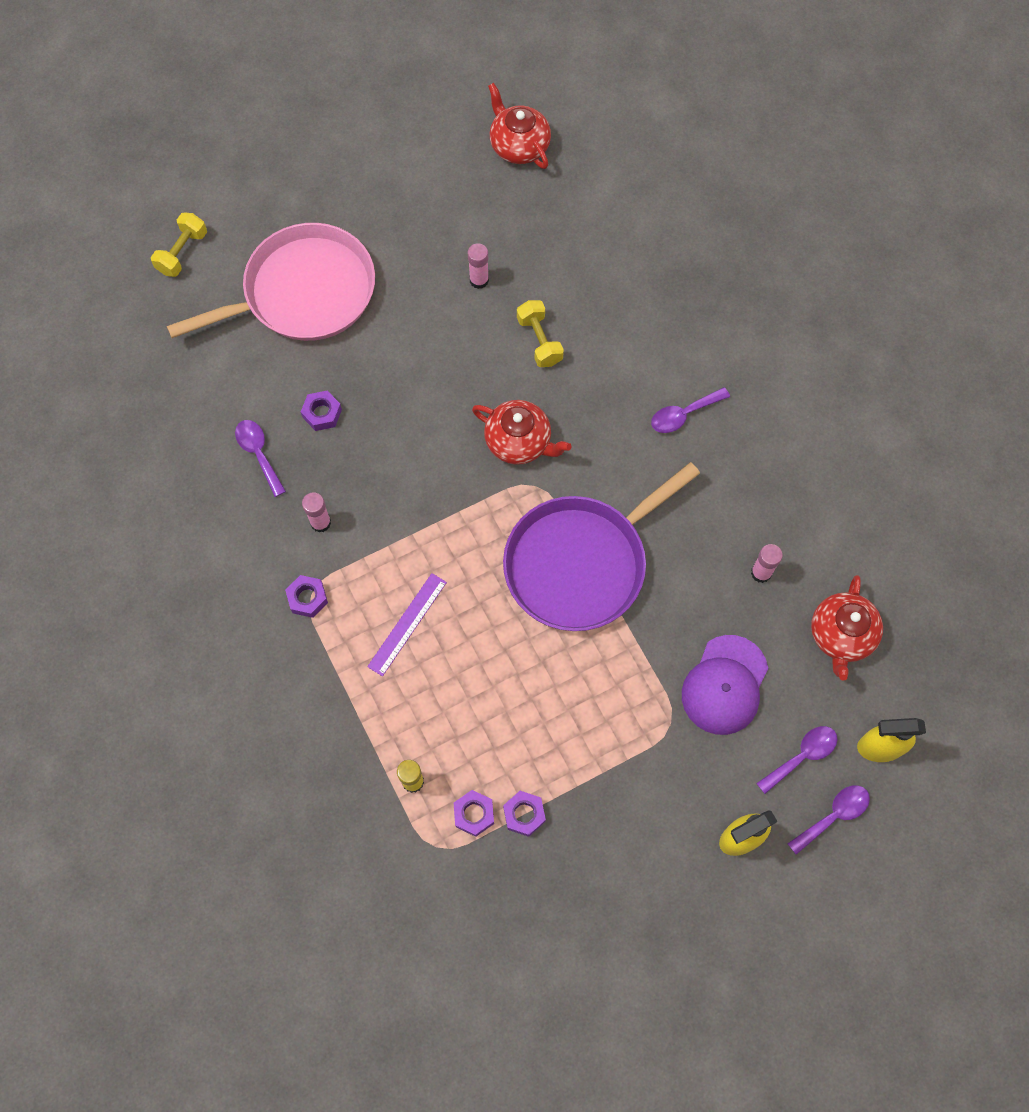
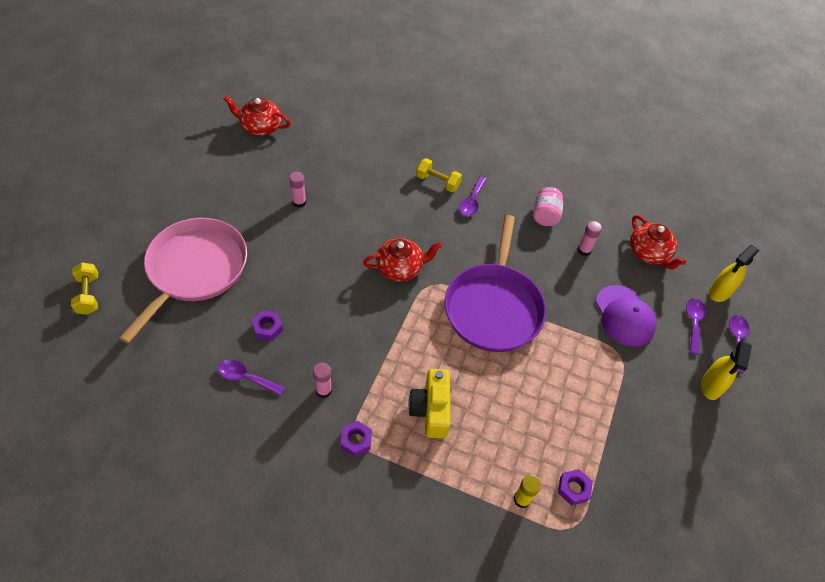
camera: 45 degrees left, 15 degrees down
(407, 624) = (431, 410): purple ruler -> yellow camera
(524, 814) = (599, 465): purple nut -> none
(539, 341) = (362, 212): yellow dumbbell -> yellow dumbbell (437, 182)
(757, 495) = (545, 216): none -> pink jar

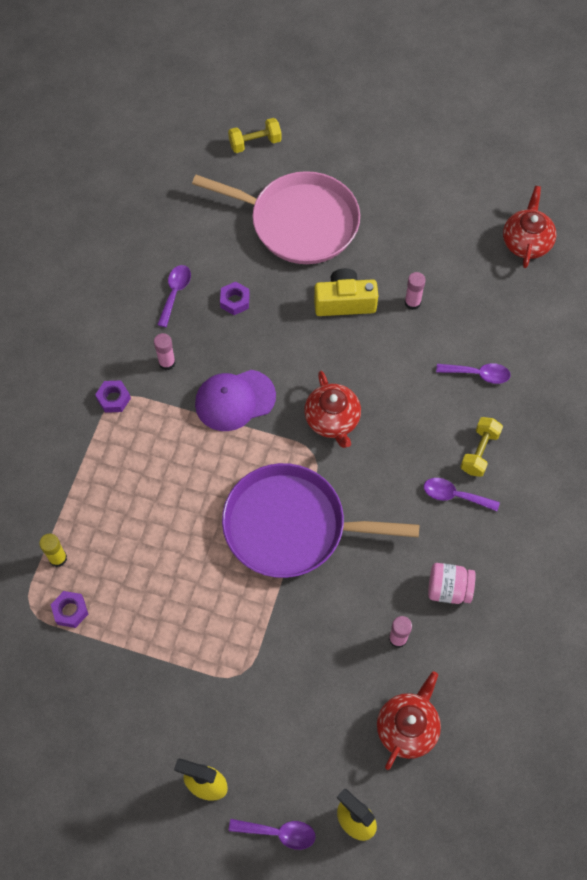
camera: 90 degrees right, 10 degrees up
(431, 410) = (152, 465): yellow camera -> yellow camera (344, 302)
(624, 316) = (298, 684): purple cap -> purple cap (234, 400)
(649, 253) = (407, 727): red teapot -> red teapot turned 150 degrees clockwise
(693, 323) = (299, 776): purple spoon -> purple spoon (478, 374)

